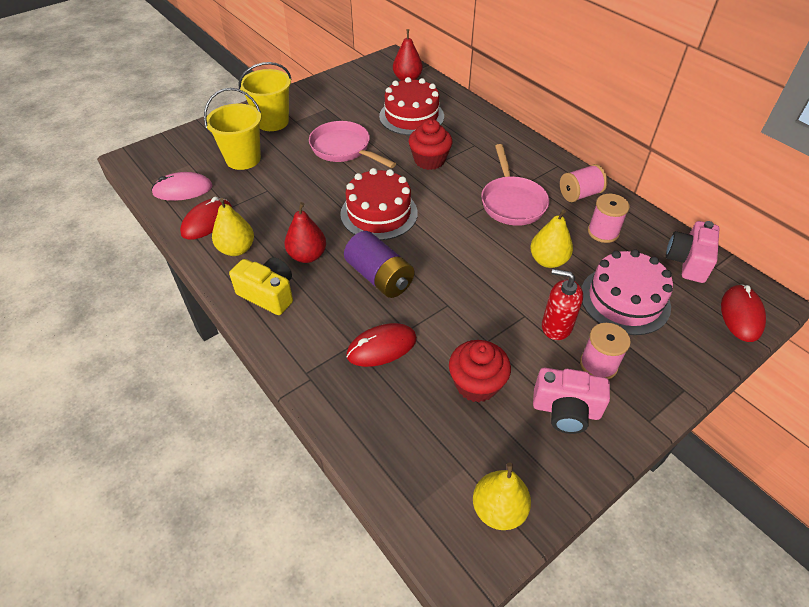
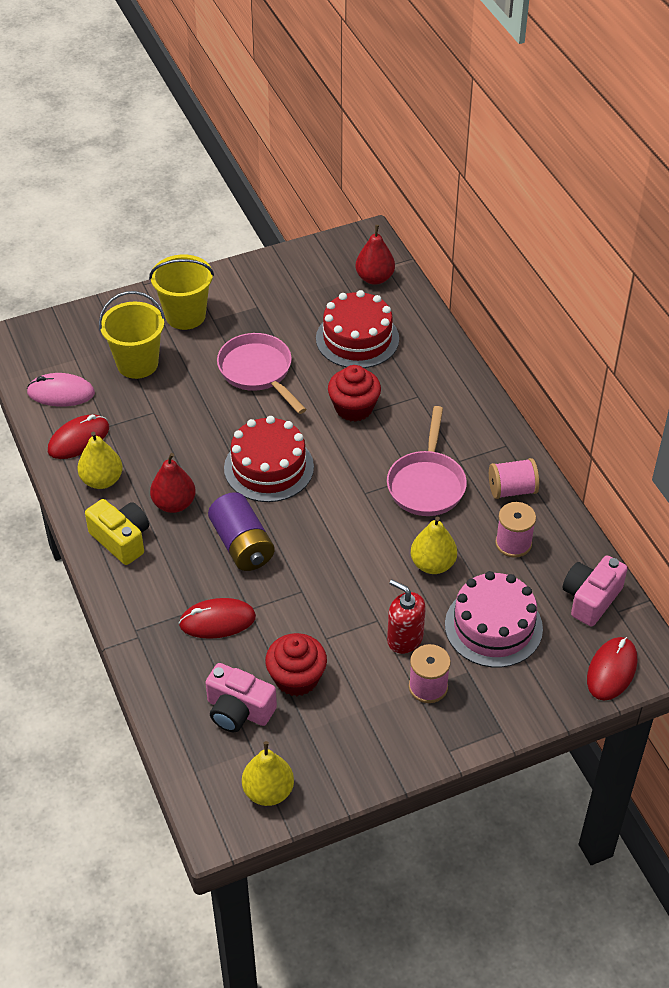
camera: 15 degrees right, 0 degrees up
(566, 410) = (372, 722): pink camera -> pink camera (238, 710)

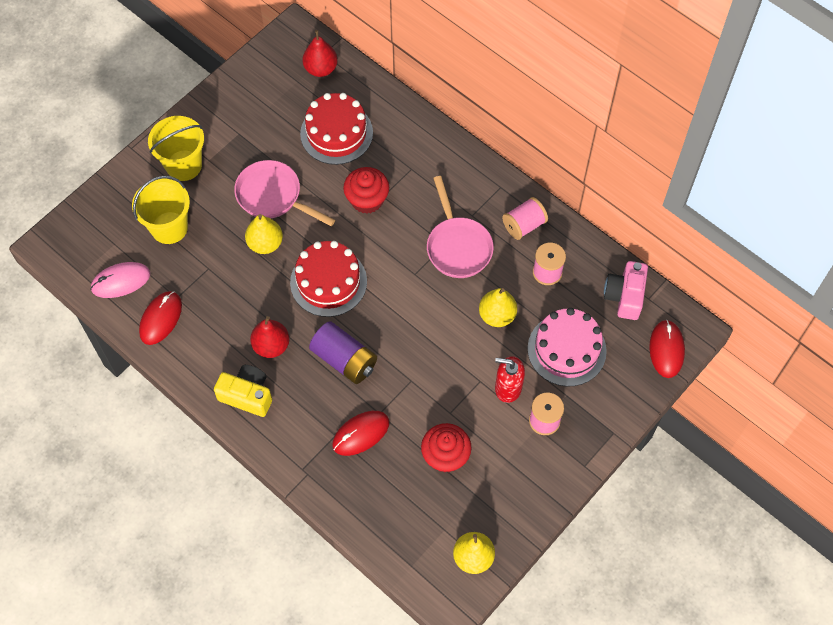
camera: 25 degrees left, 15 degrees up
(102, 480) = (201, 348): yellow pear -> yellow pear (265, 243)
(238, 710) = (417, 502): pink camera -> none

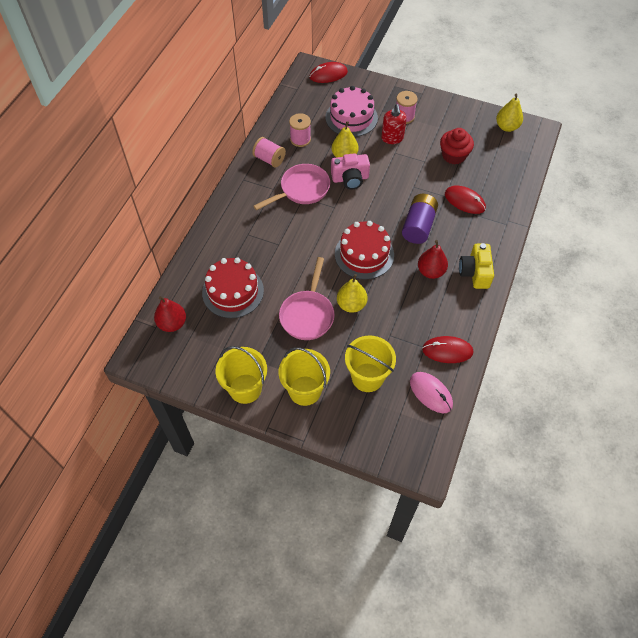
camera: 110 degrees left, 5 degrees down
(212, 114) = (245, 388): none -> yellow bucket
(367, 200) = (285, 253): red cupcake -> none
(624, 296) = (300, 99): pink camera -> pink camera (350, 179)

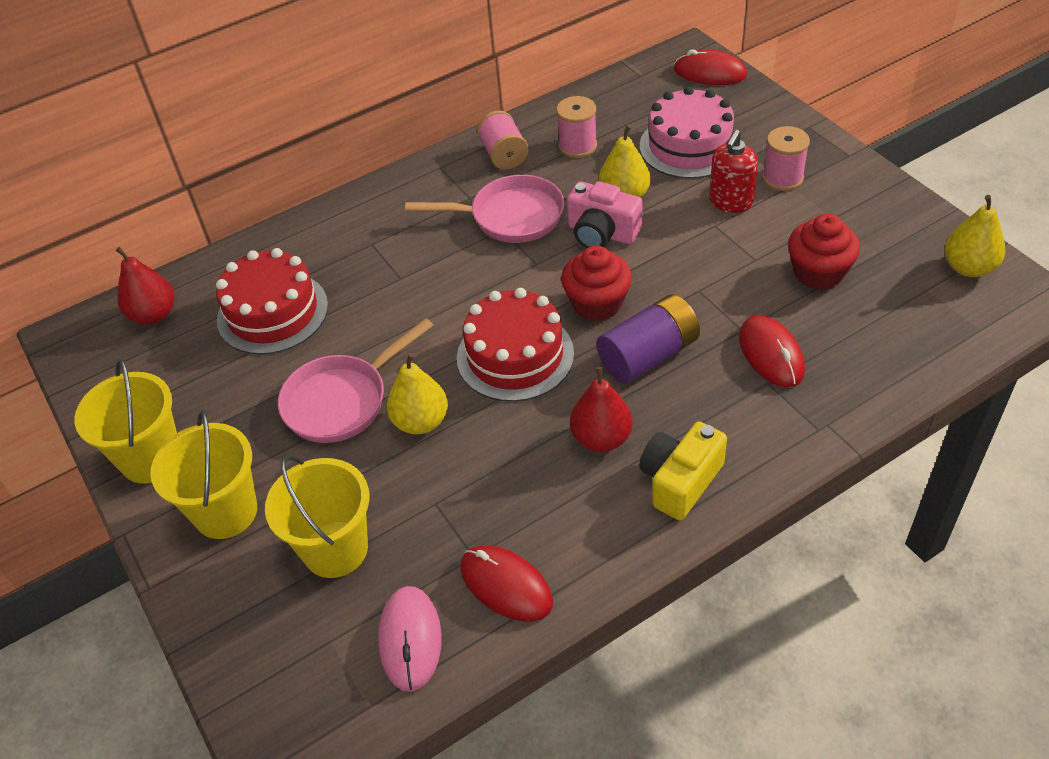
camera: 40 degrees right, 10 degrees down
(377, 213) = (597, 303): none -> red cupcake

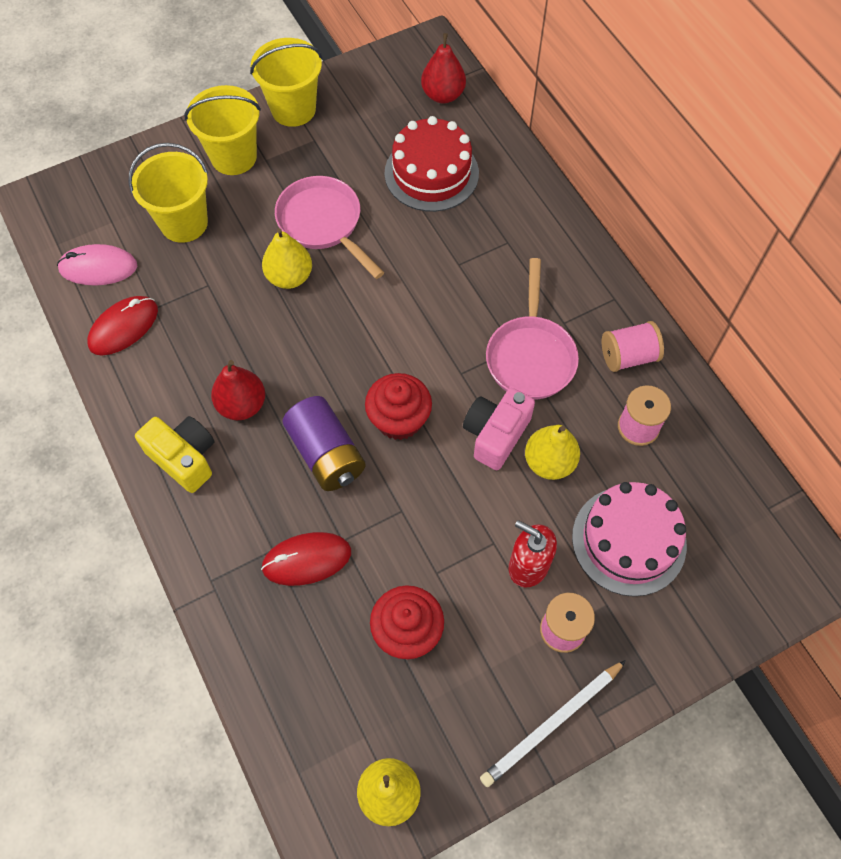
camera: 90 degrees right, 15 degrees up
(515, 355) = (347, 348): red cake -> none
(710, 72) = (772, 588): red mouse -> none
(866, 178) = (552, 724): none -> white pencil

